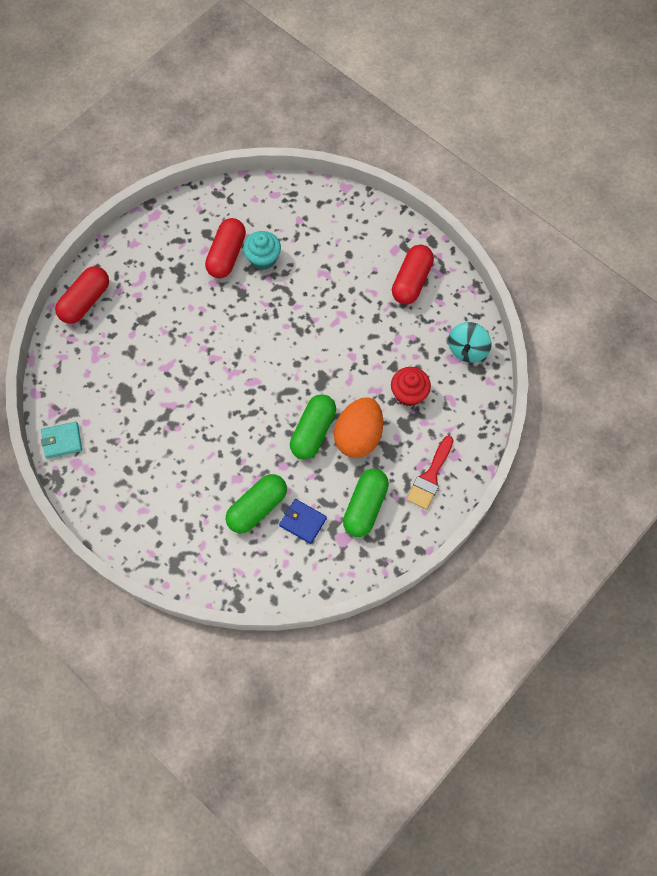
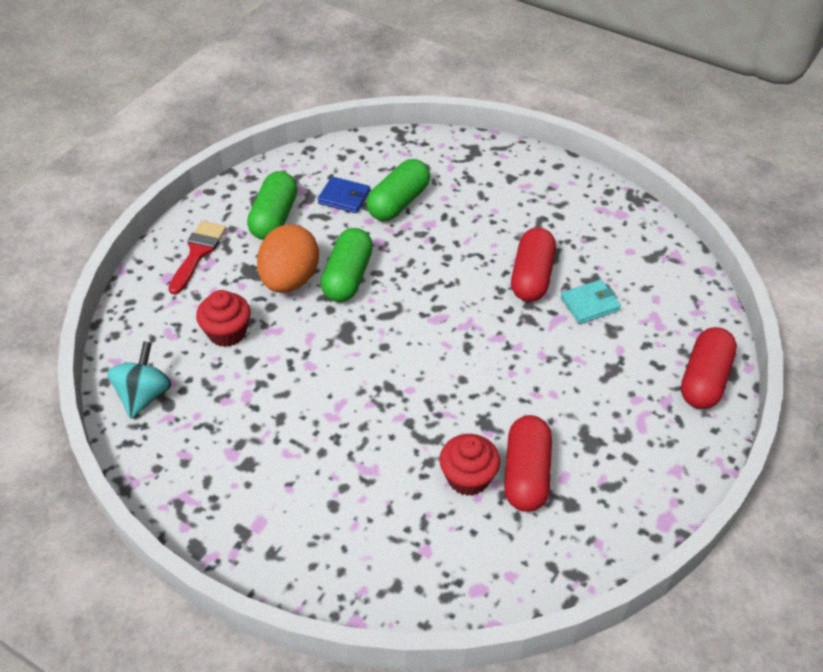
camera: 170 degrees right, 20 degrees down
(62, 441) = (648, 230): turquoise wallet -> turquoise wallet (590, 304)
(263, 258) = (468, 478): turquoise cupcake -> red cupcake
(411, 281) = (229, 478): red capsule -> red capsule (532, 277)

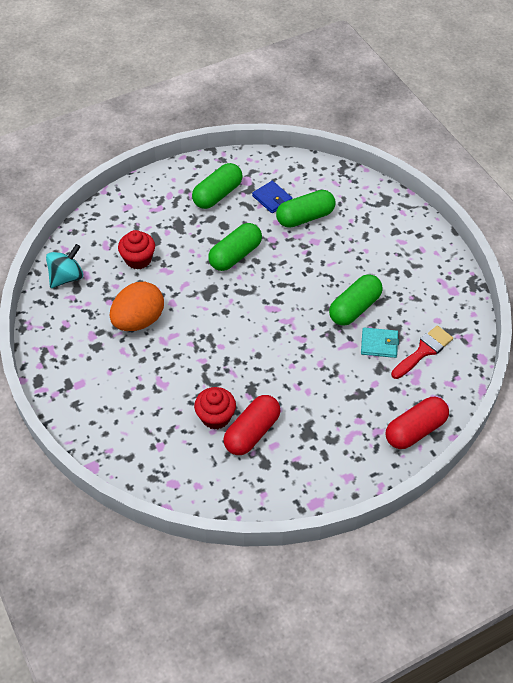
camera: 30 degrees right, 5 degrees up
(198, 253) = (155, 199): red brush -> red brush (423, 351)
(290, 280) = (198, 241): orange egg -> orange egg (139, 320)
(532, 277) = (354, 308): red capsule -> green capsule

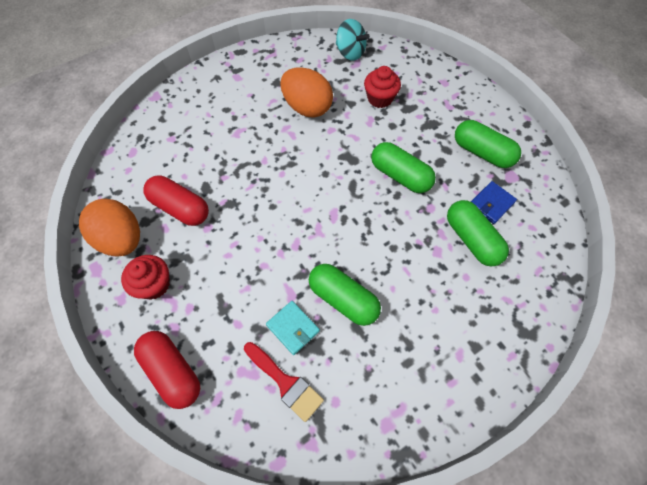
camera: 85 degrees right, 10 degrees up
(215, 417) = (199, 177): red cupcake -> red cupcake (154, 284)
(284, 482) = (122, 239): none -> orange egg
(379, 344) = (293, 328): turquoise wallet -> turquoise wallet turned 45 degrees counterclockwise

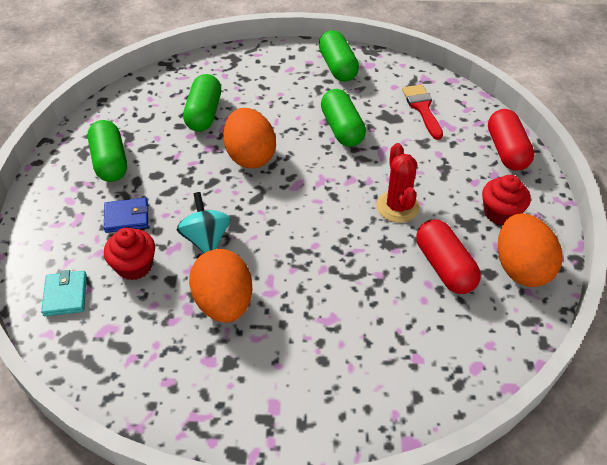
camera: 145 degrees left, 15 degrees down
(242, 240) = (397, 207): none -> red cactus
(293, 328) = (395, 131): turquoise wallet -> turquoise wallet (65, 295)
(350, 53) = (96, 350): turquoise spinning top -> turquoise spinning top (206, 239)
(391, 219) = (250, 156): none -> orange egg
(400, 175) = (204, 183): green capsule -> green capsule (337, 67)
(491, 203) = (157, 125): blue wallet -> blue wallet (127, 217)

